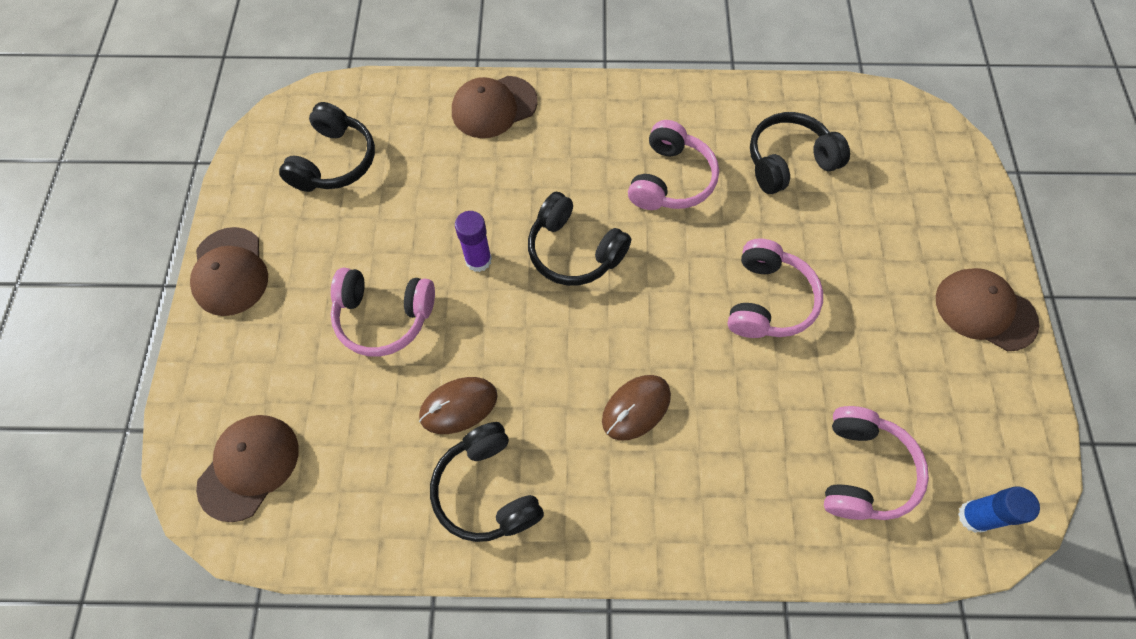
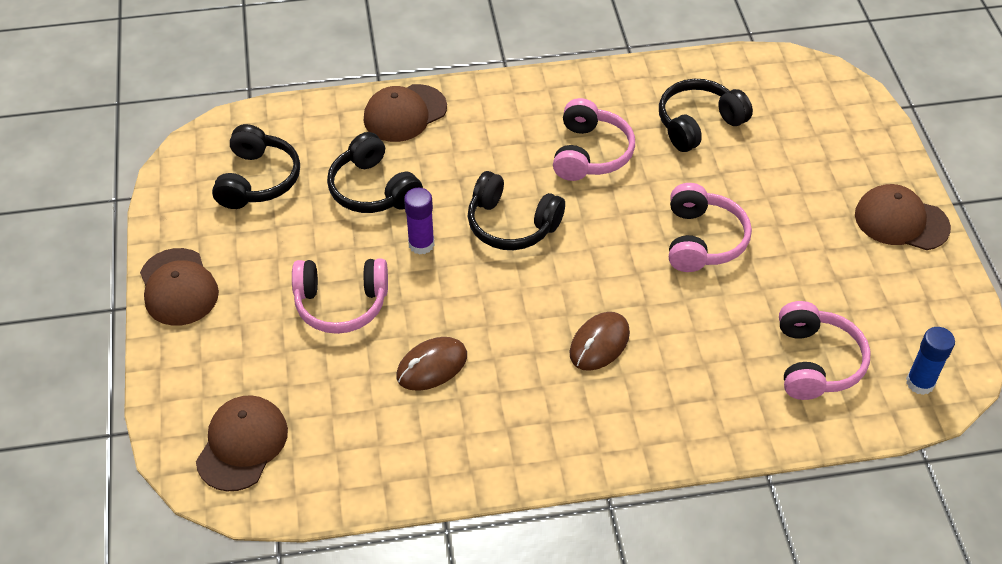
camera: 10 degrees left, 15 degrees down
(487, 490) = (475, 429): black headphones -> black headphones (373, 189)

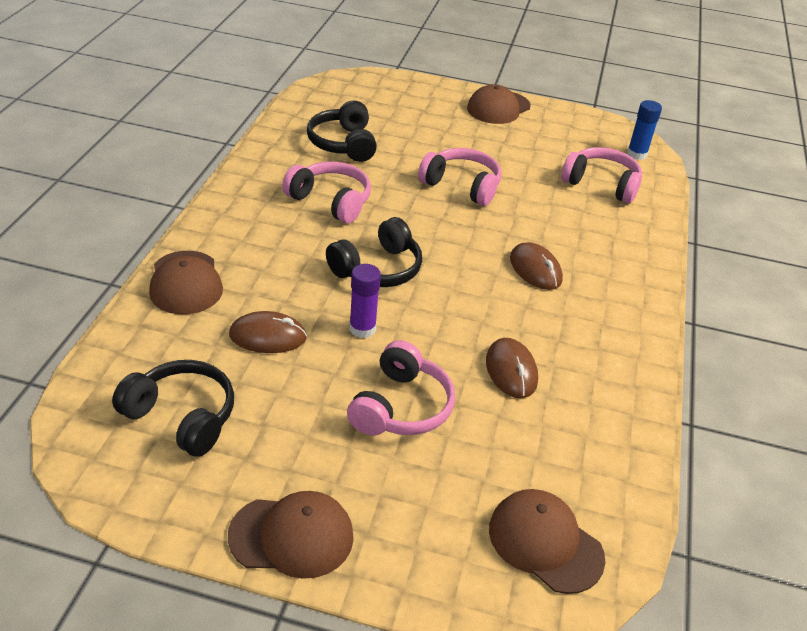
camera: 70 degrees left, 10 degrees down
(373, 189) = (268, 336): black headphones -> brown mouse

